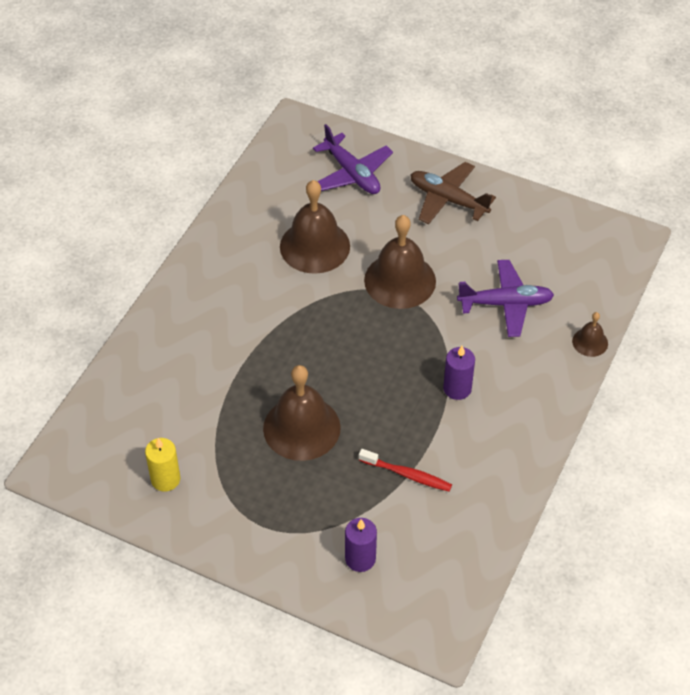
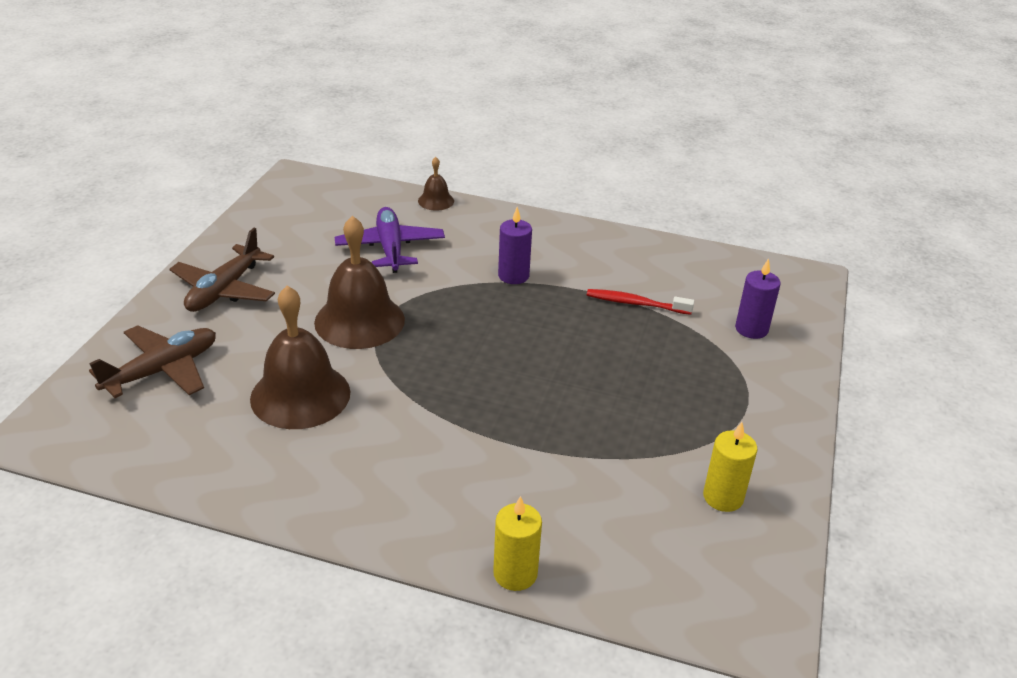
camera: 100 degrees left, 15 degrees down
(128, 349) = (515, 573): none -> yellow candle
(301, 428) = (601, 383): brown bell -> none
(352, 173) = (162, 371): purple plane -> brown plane
(407, 475) = (635, 303): red toothbrush -> red toothbrush turned 90 degrees counterclockwise

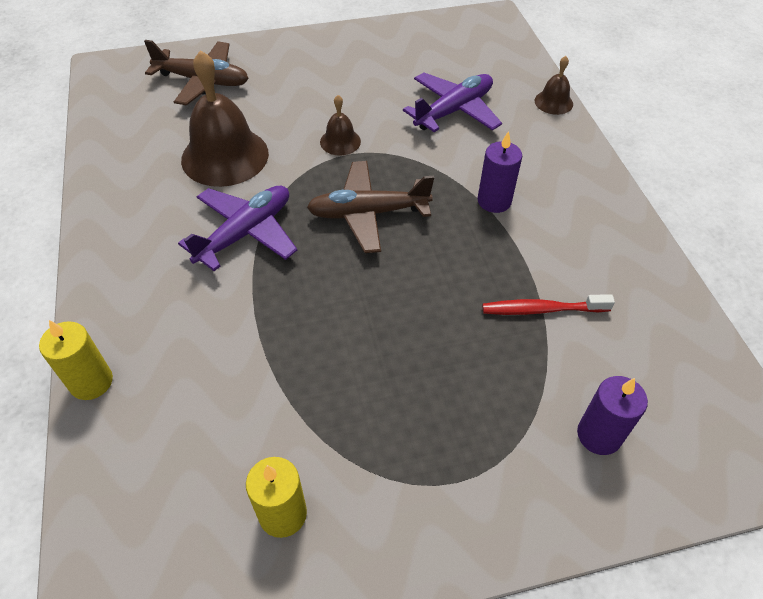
camera: 60 degrees right, 15 degrees up
(224, 290) = (315, 60): brown plane -> brown plane (368, 213)
(359, 321) = (340, 141): brown bell -> brown bell, size x0.48
(419, 418) = (245, 233): none -> purple plane
(635, 303) = (542, 309): red toothbrush -> red toothbrush turned 75 degrees counterclockwise

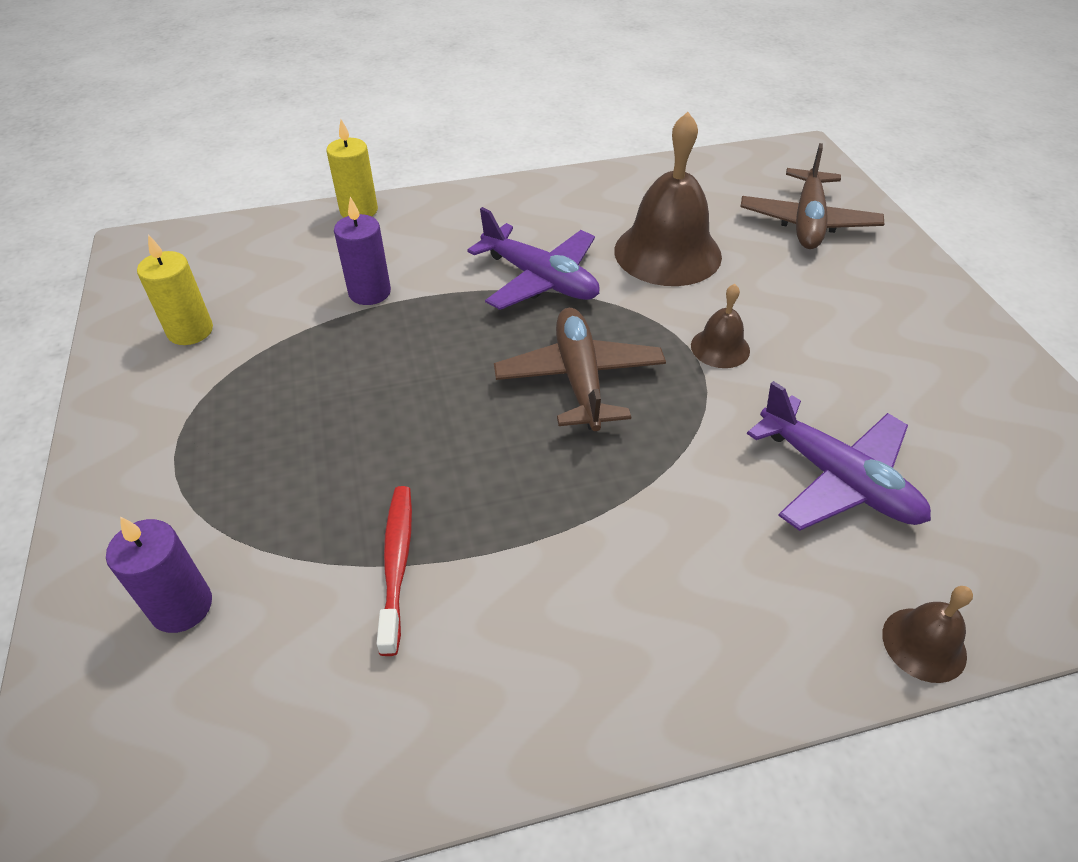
camera: 90 degrees right, 5 degrees down
(494, 201) = (619, 521): purple candle -> purple candle (369, 292)

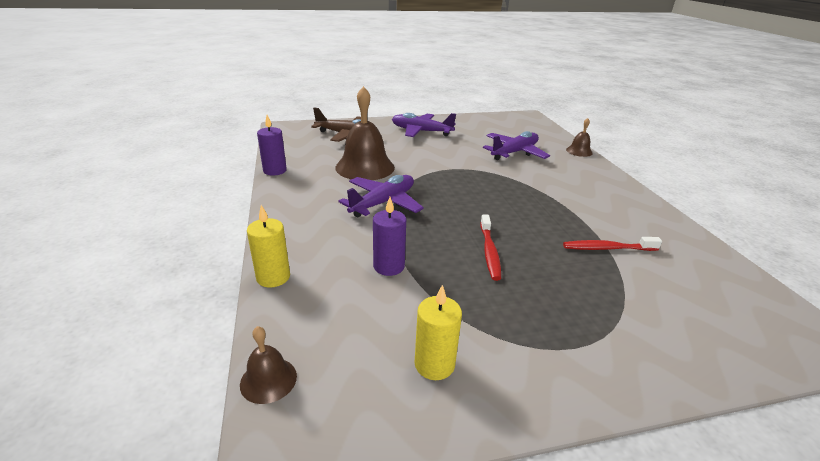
camera: 90 degrees left, 15 degrees down
(181, 606) = (679, 321): purple candle -> purple candle (275, 170)
(396, 392) = (489, 252): none -> red toothbrush
(579, 379) = (468, 196): brown plane -> none
(720, 348) = (442, 163): brown bell -> brown bell (268, 380)
(888, 318) = (421, 131): none -> purple plane

